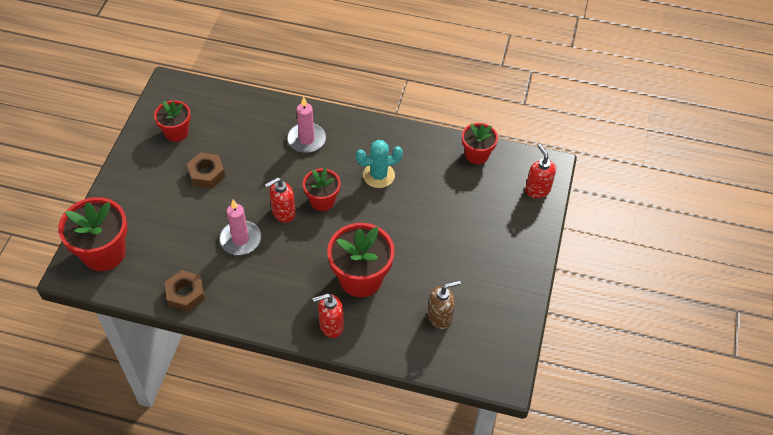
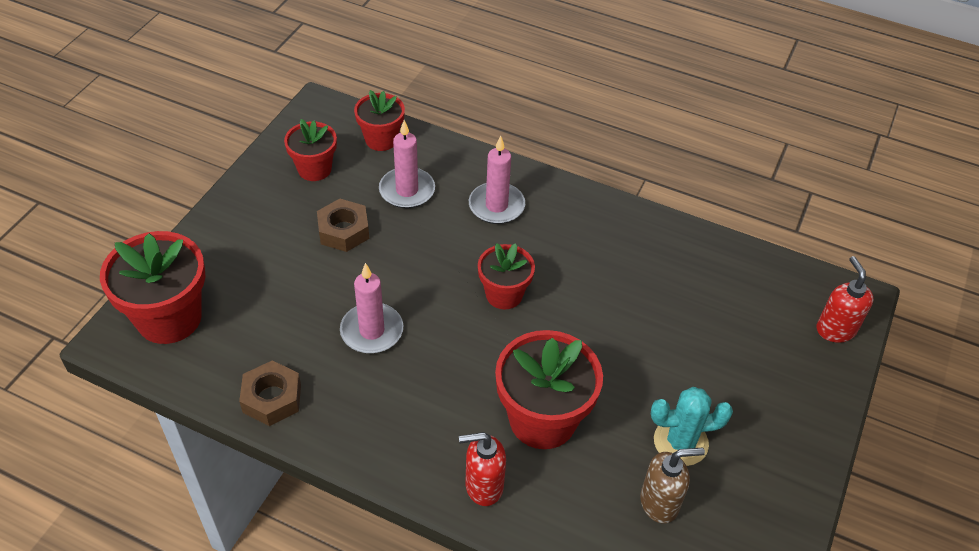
camera: 10 degrees right, 5 degrees down
(243, 138) = (407, 190): none -> pink candle
(283, 213) = (442, 302): red soap dispenser -> none
(378, 175) = (594, 271): turquoise cactus -> turquoise cactus (680, 442)
(477, 155) = (746, 264): red flower pot -> red flower pot (381, 139)

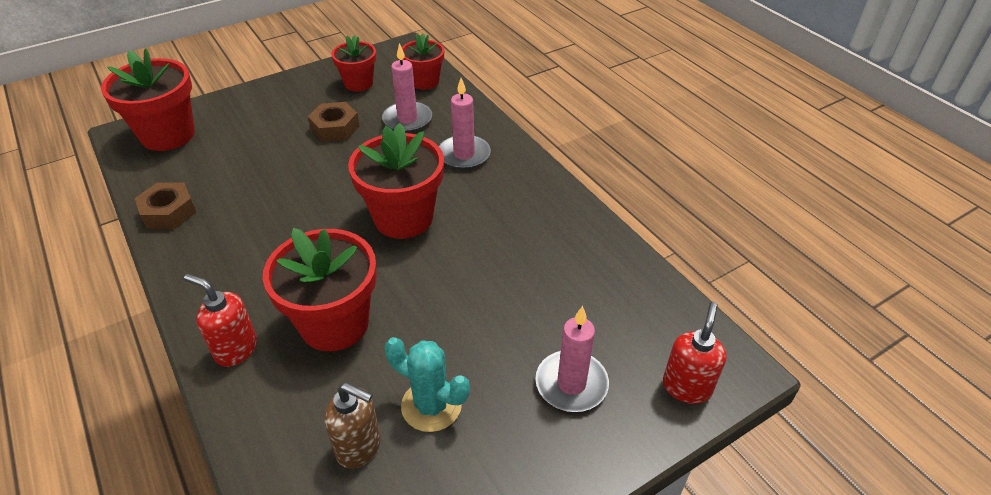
camera: 35 degrees right, 5 degrees down
(372, 331) = (281, 199): pink candle -> pink candle (571, 384)
(504, 294) = (403, 218): red flower pot -> red flower pot, size x1.66

